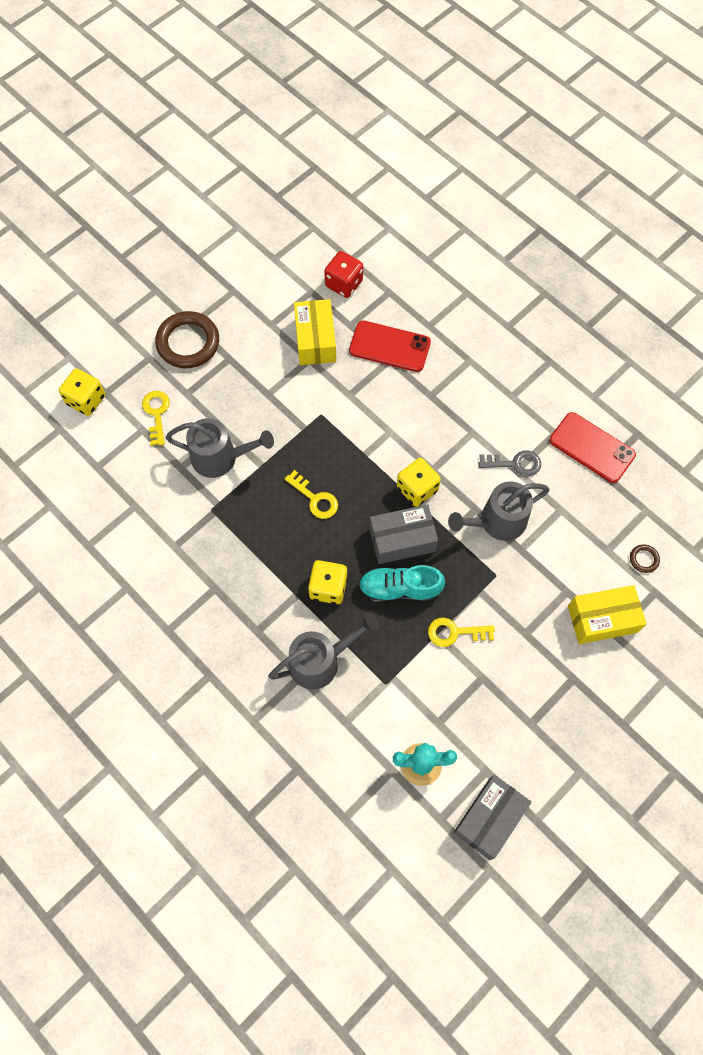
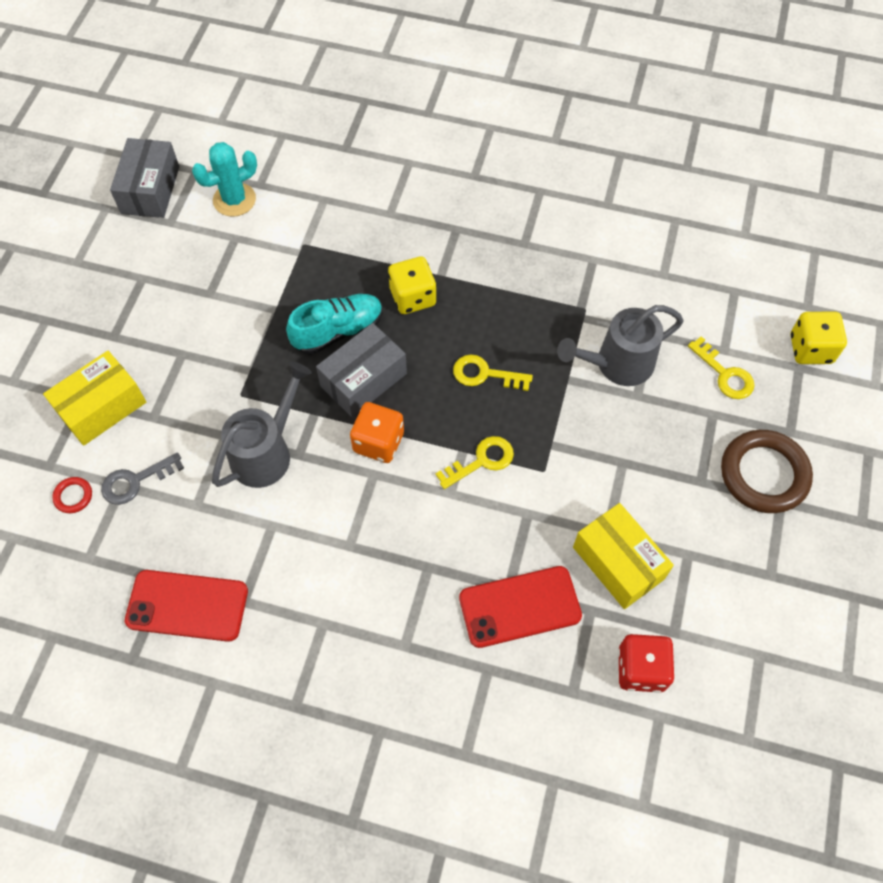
camera: 150 degrees right, 5 degrees down
(321, 661) = (378, 234): grey watering can -> none
(417, 489) = (378, 442): yellow dice -> orange dice
(455, 632) = (258, 319): yellow key -> yellow key (481, 461)
(515, 463) = (277, 533): grey key -> grey key (135, 481)
(644, 559) = (73, 496): brown ring -> red ring

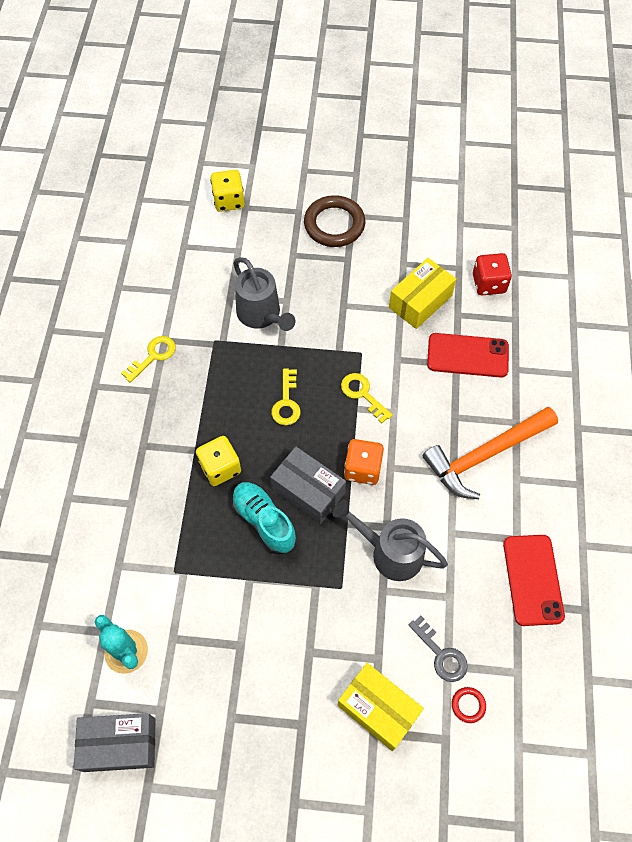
camera: 100 degrees left, 0 degrees up
(364, 592) = (485, 455): none -> orange hammer
(520, 606) = (467, 355): red phone -> red phone turned 60 degrees counterclockwise
(724, 374) = (258, 249): yellow key -> yellow key (153, 356)

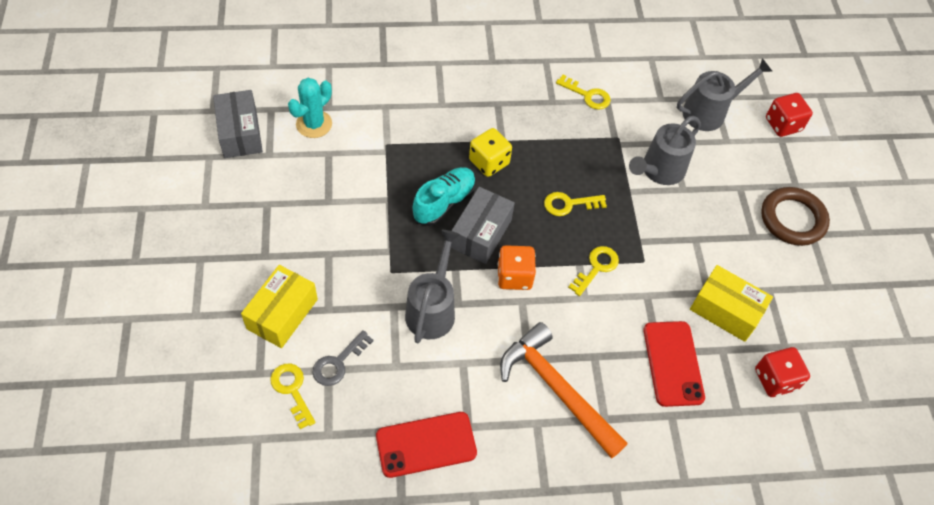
camera: 75 degrees right, 5 degrees down
(200, 254) = (710, 112): none -> grey watering can
(229, 201) = (783, 124): yellow dice -> red dice
(468, 705) = (292, 390): red ring -> yellow key

